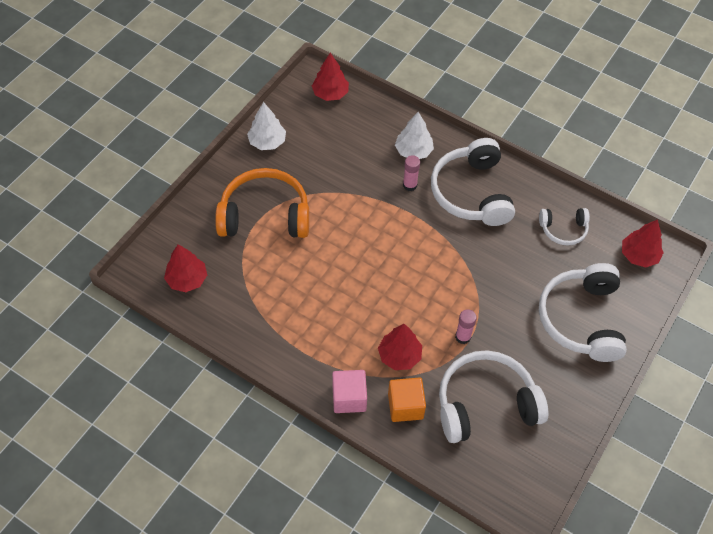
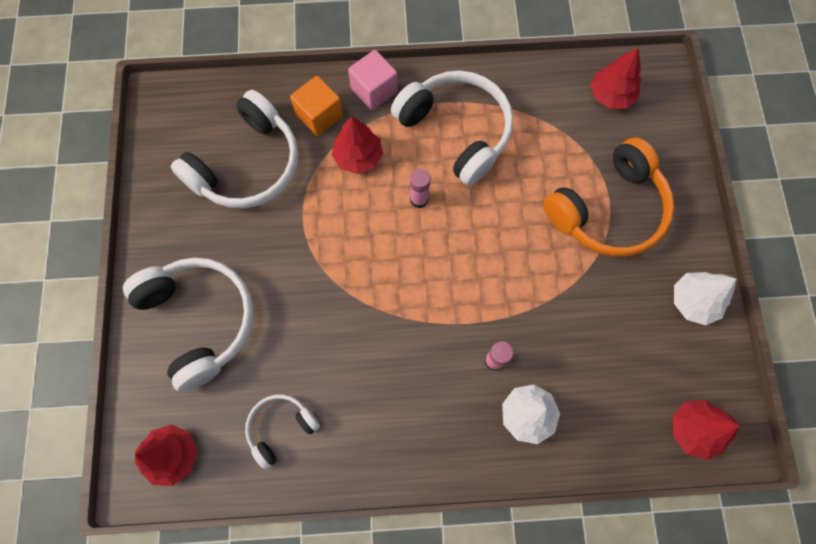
camera: 145 degrees right, 15 degrees up
(463, 337) = (311, 216): pink glue stick -> pink glue stick (419, 199)
(472, 192) = (418, 404): white headphones -> white headphones (456, 131)

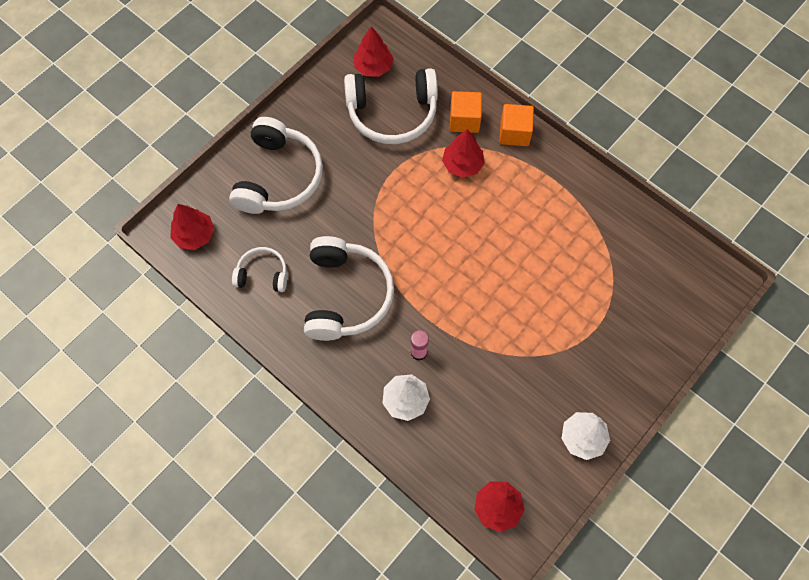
camera: 45 degrees right, 5 degrees down
(374, 90) = (514, 133): pink cube -> orange cube
(419, 199) = (473, 221): pink glue stick -> none
(456, 131) = (540, 201): white headphones -> white headphones (345, 295)
(608, 209) = (587, 334): orange headphones -> none
(611, 95) = (670, 267): red tree -> red tree (373, 67)

